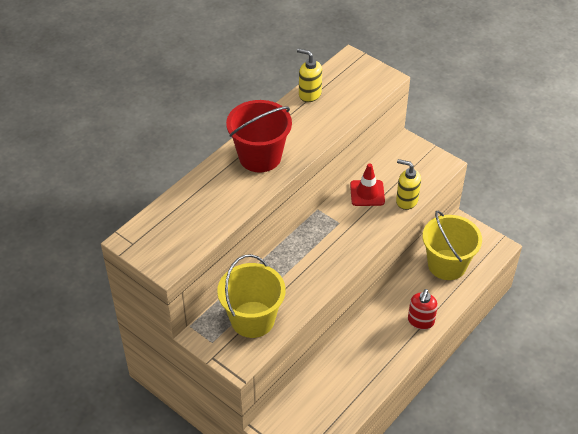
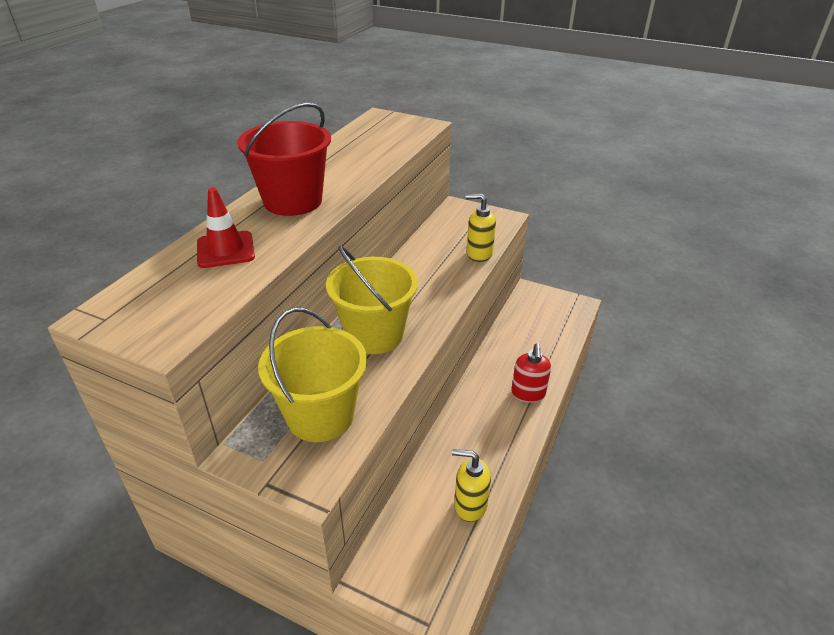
camera: 15 degrees left, 10 degrees down
(309, 94) = (341, 144): yellow soap dispenser -> yellow soap dispenser (470, 505)
(367, 193) = (430, 253): red traffic cone -> red traffic cone (225, 250)
(447, 265) = (531, 330): yellow bucket -> yellow bucket (374, 335)

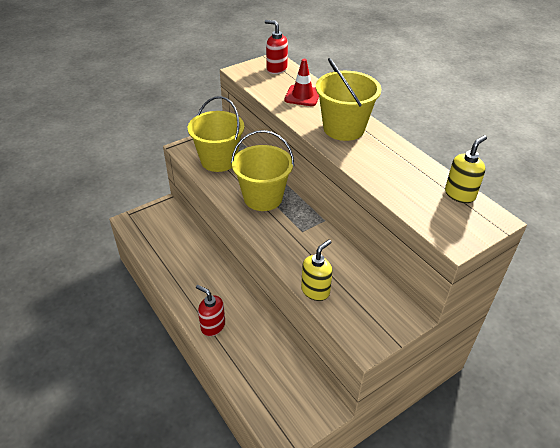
camera: 120 degrees right, 5 degrees up
(138, 301) = (276, 69): none -> red soap dispenser
(293, 201) = (343, 128): red bucket -> yellow bucket
(470, 505) = (165, 253): yellow soap dispenser -> yellow soap dispenser (460, 194)

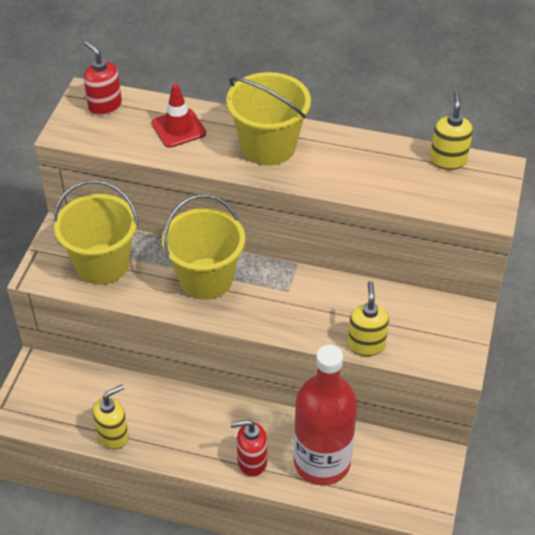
camera: 40 degrees left, 5 degrees up
(161, 262) = (113, 435): none -> yellow soap dispenser
(251, 356) = (322, 462): none -> red bottle
(276, 69) = (105, 106): red soap dispenser -> red soap dispenser turned 60 degrees clockwise

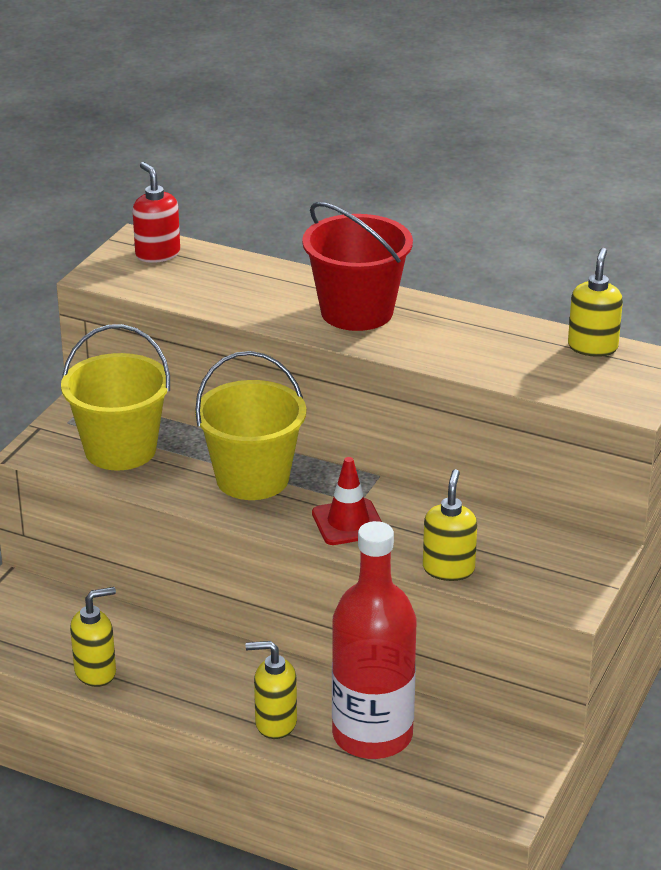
camera: 10 degrees right, 15 degrees down
(178, 128) = (245, 284): red traffic cone -> red traffic cone (348, 522)
(251, 462) = (275, 723): red soap dispenser -> yellow soap dispenser
(268, 146) = (357, 312): yellow bucket -> red bucket

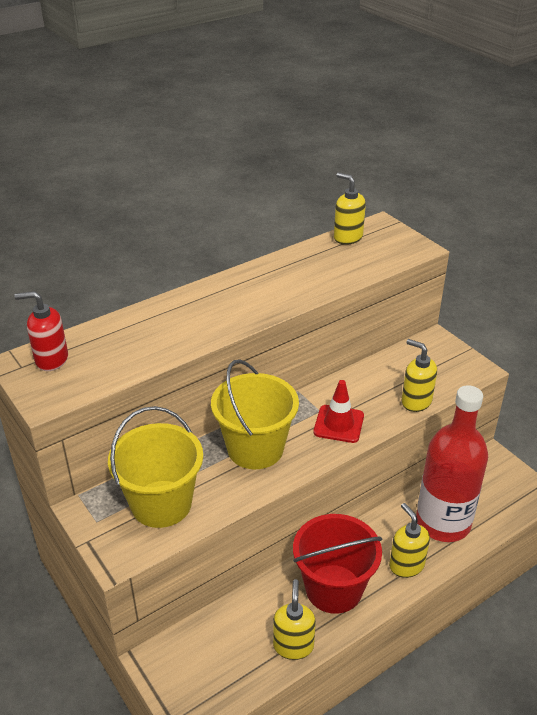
camera: 60 degrees left, 5 degrees up
(275, 723) = (406, 565): yellow soap dispenser -> yellow soap dispenser turned 120 degrees clockwise
(357, 312) = (227, 302): red bucket -> red bucket (333, 588)

